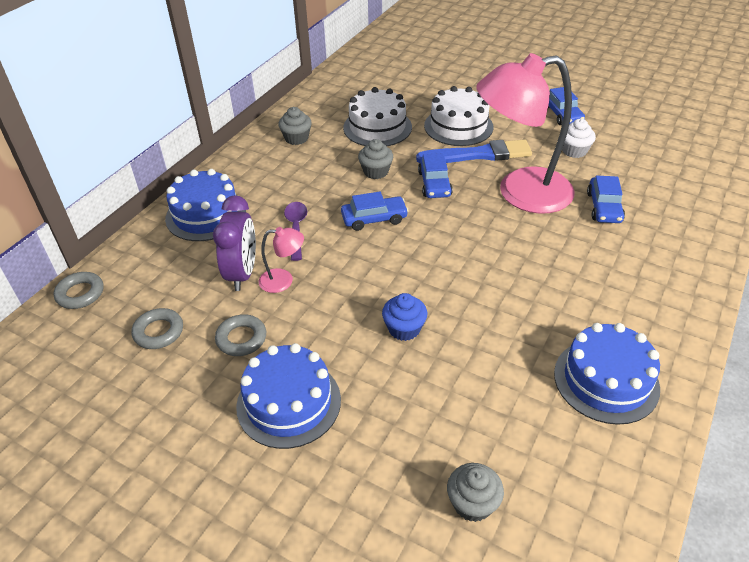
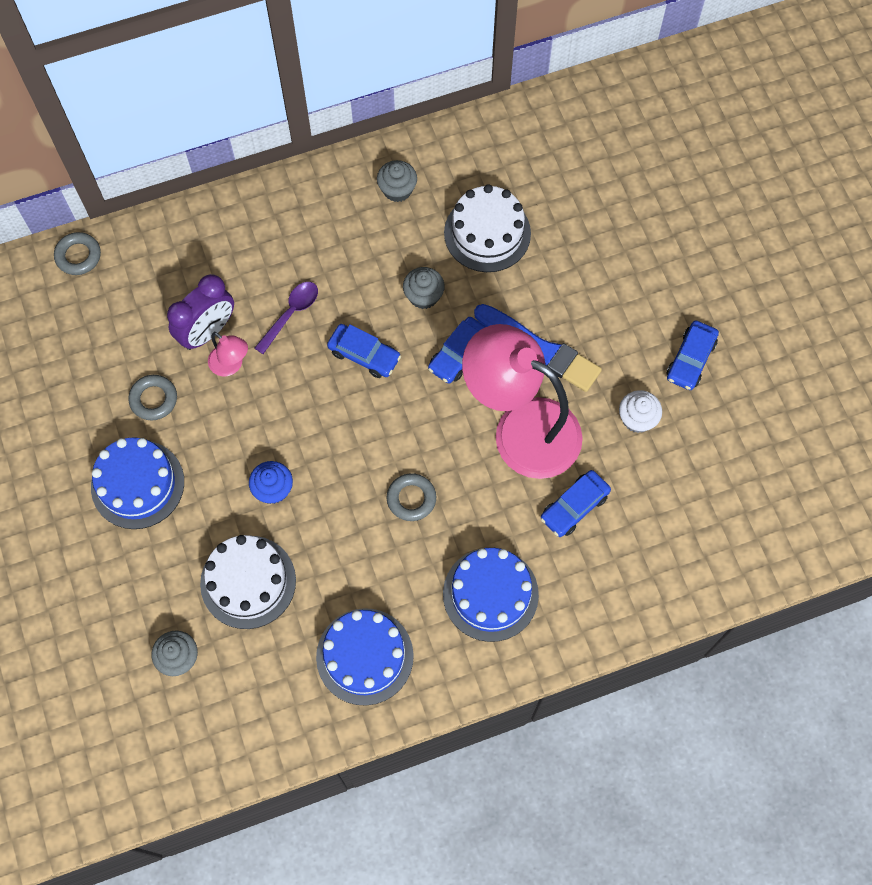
camera: 40 degrees right, 25 degrees up
(158, 332) = (104, 344): grey ring -> grey ring (411, 499)
(206, 214) = (235, 236): blue cake -> blue cake (490, 594)
(458, 126) = (566, 294): white cake -> white cake (248, 582)

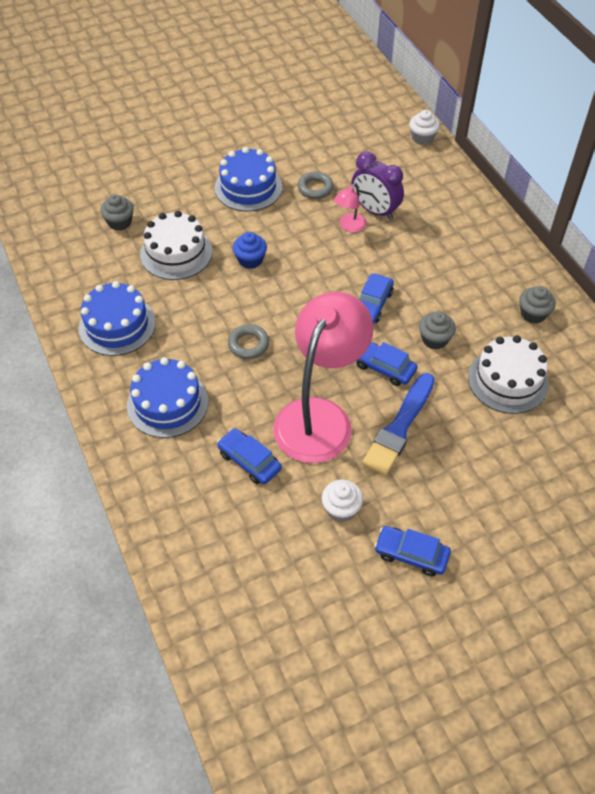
camera: 85 degrees right, 15 degrees down
(78, 256) = (422, 137): grey ring -> white cupcake
(290, 314) = (399, 256): purple spoon -> none

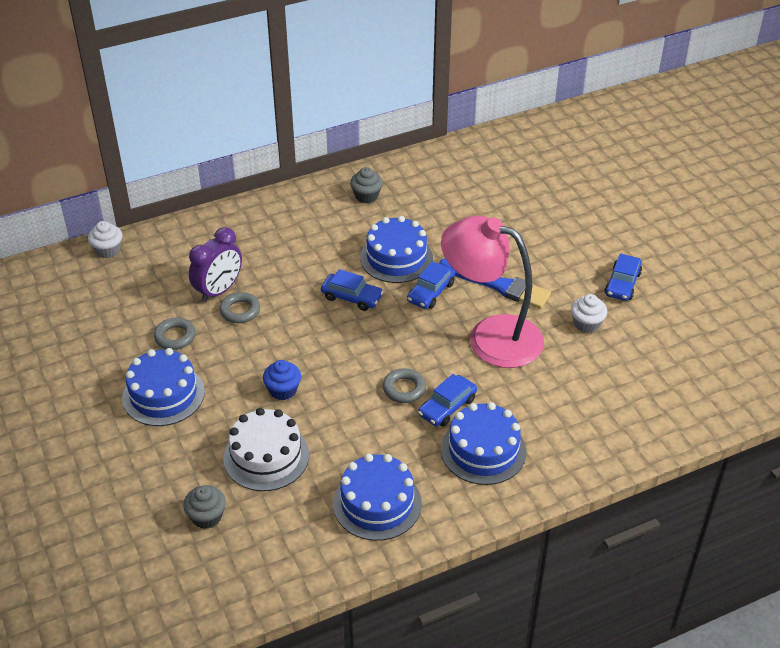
camera: 90 degrees left, 10 degrees down
(249, 461) = (545, 385): blue car -> blue car (447, 407)
(349, 226) = (240, 311): pink lamp -> grey ring
(434, 339) = (396, 258): grey cupcake -> blue cake
(508, 380) = (442, 217): white cake -> none

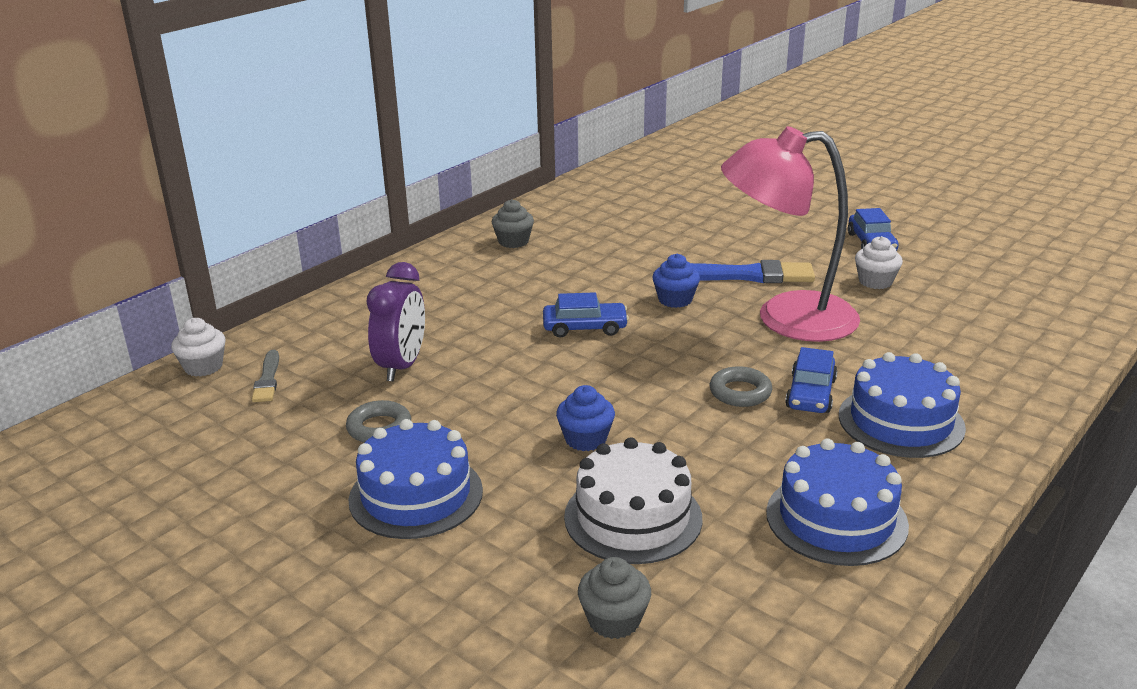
camera: 25 degrees left, 15 degrees down
(137, 274) = (267, 379): none -> grey brush
(240, 311) = (450, 377): grey ring -> none
(396, 258) = (603, 282): blue cake -> none
(431, 292) = (675, 300): blue car -> blue cupcake

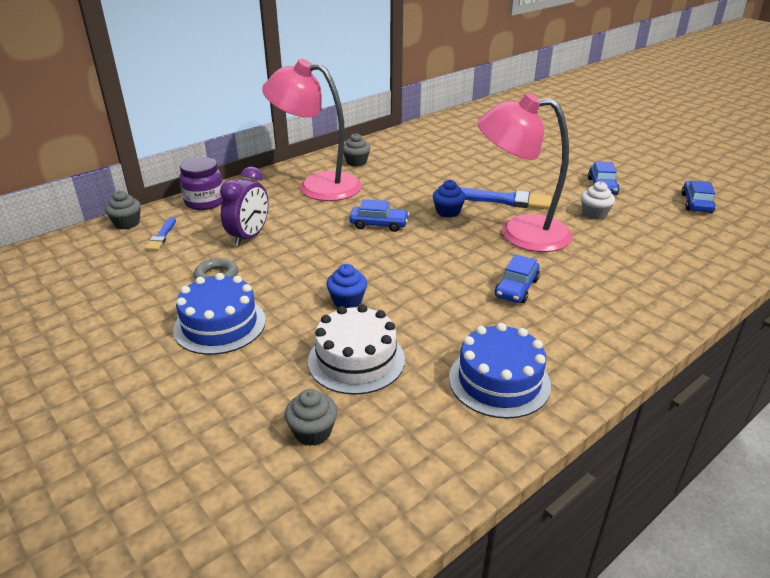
camera: 10 degrees right, 5 degrees up
(203, 367) = (127, 223): white cupcake -> grey cupcake
(267, 379) = (162, 236): grey brush -> blue brush
(311, 323) = (205, 202): none -> purple jar
(471, 281) = (317, 186): none -> pink lamp
(740, 392) = (467, 281): grey ring -> none
(901, 421) = (574, 316): blue cake -> none
(1002, 254) = (696, 203): none -> blue car

